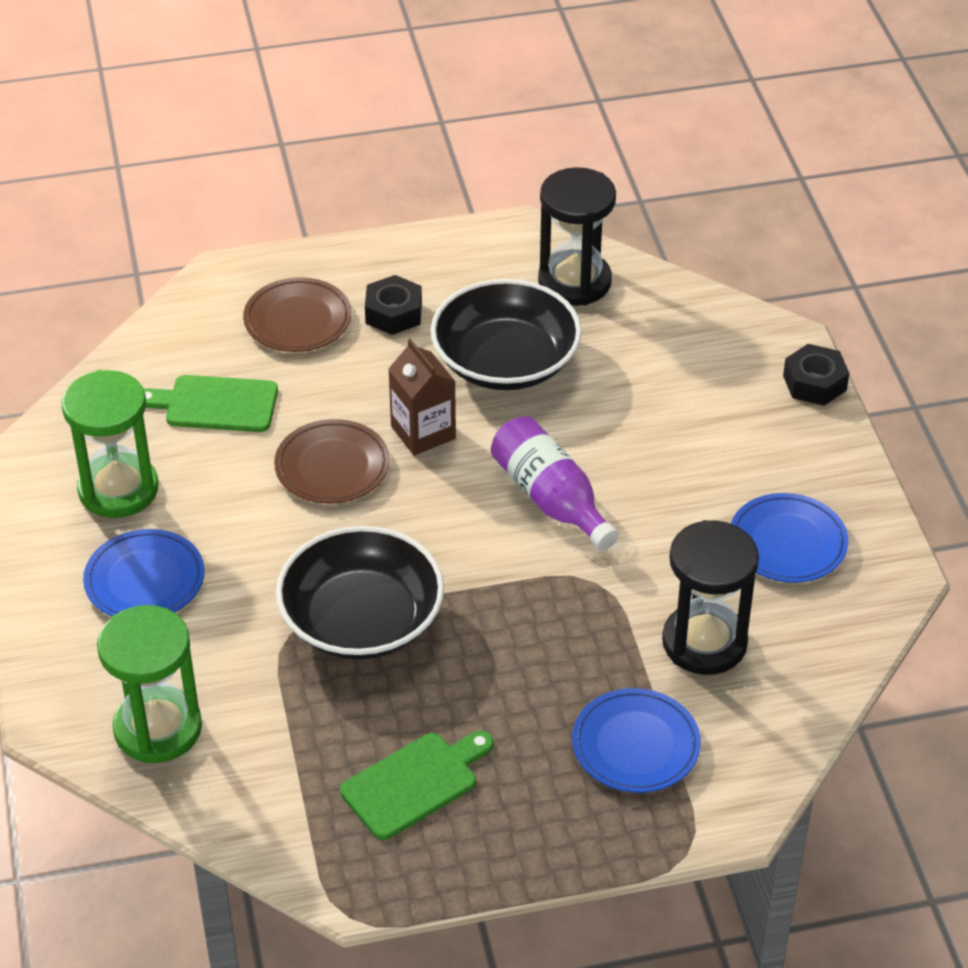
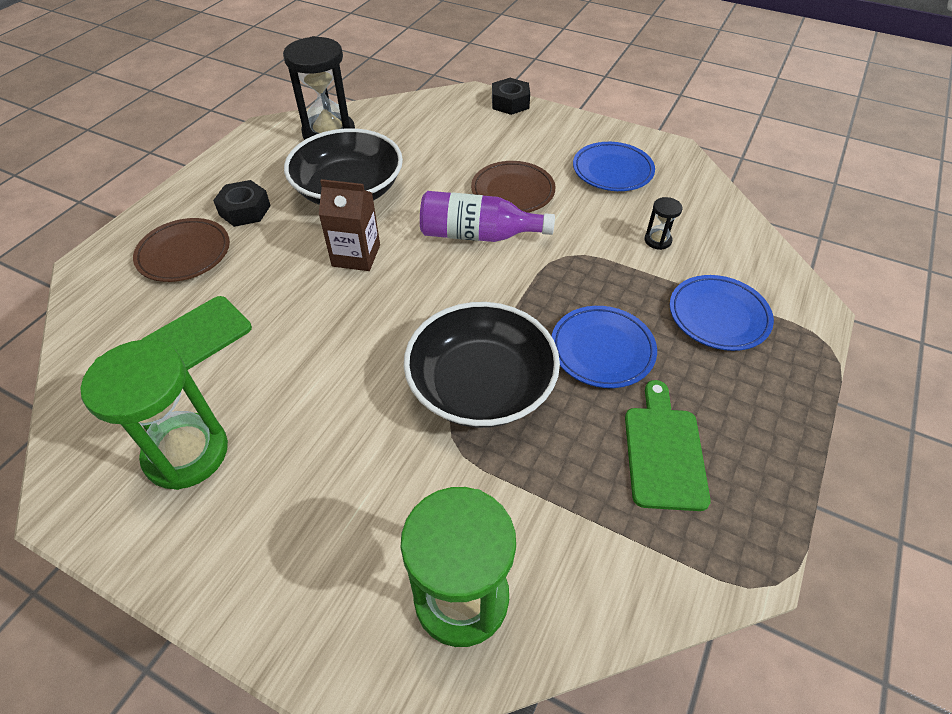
camera: 50 degrees left, 5 degrees up
(145, 580) = (297, 498): blue plate -> blue plate (602, 350)
(332, 467) = (328, 315): brown plate -> brown plate (512, 191)
(704, 642) = (657, 240): black hourglass -> black hourglass, size x0.44

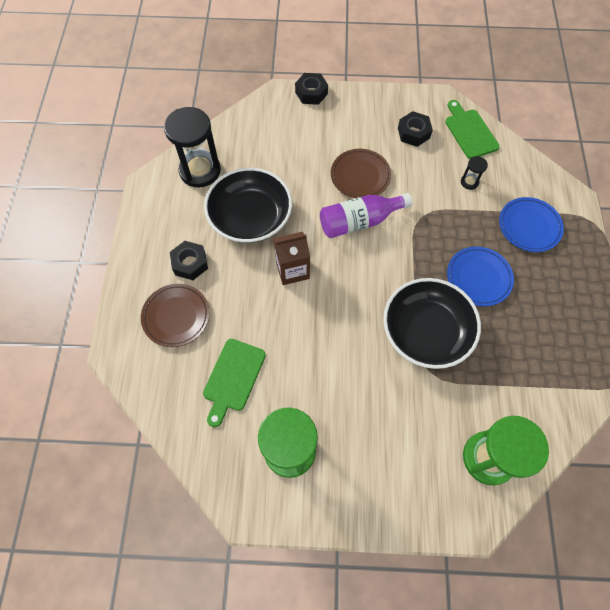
camera: 25 degrees left, 15 degrees up
(612, 171) = (413, 133): blue plate -> black nut
(664, 451) = (542, 329): green cutting board -> green cutting board (469, 131)

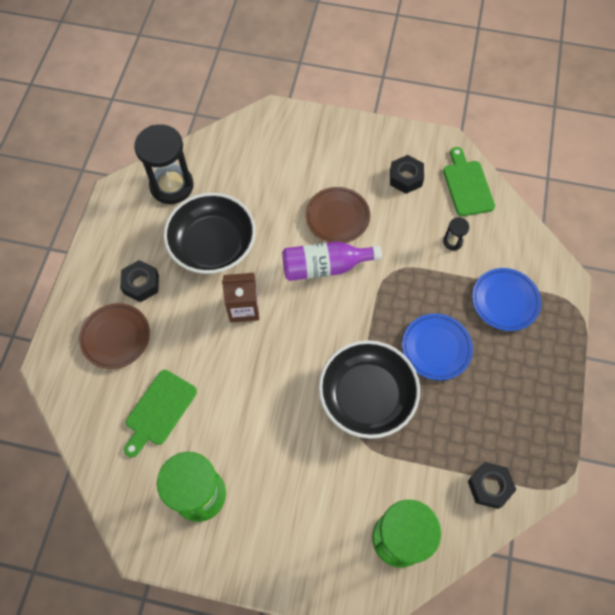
camera: 10 degrees right, 0 degrees up
(311, 93) = (306, 117): black nut -> black nut (489, 486)

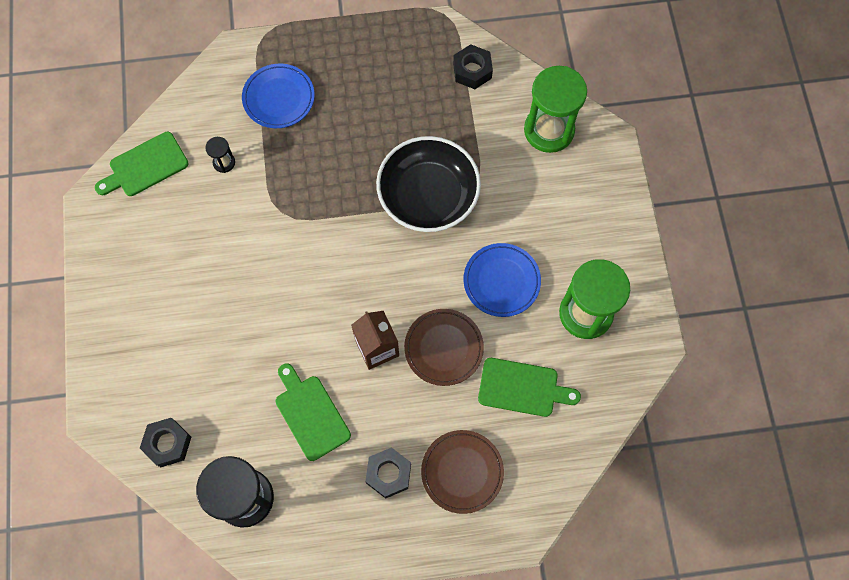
camera: 110 degrees left, 5 degrees up
(212, 244) = (310, 413): black bowl -> green cutting board
(325, 267) = (298, 281): purple bottle -> none
(337, 217) = (229, 289): brown plate -> brown plate (443, 348)
(405, 178) = (153, 232): black nut -> black nut (168, 444)
(436, 348) = (354, 147): blue plate -> blue plate (501, 281)

